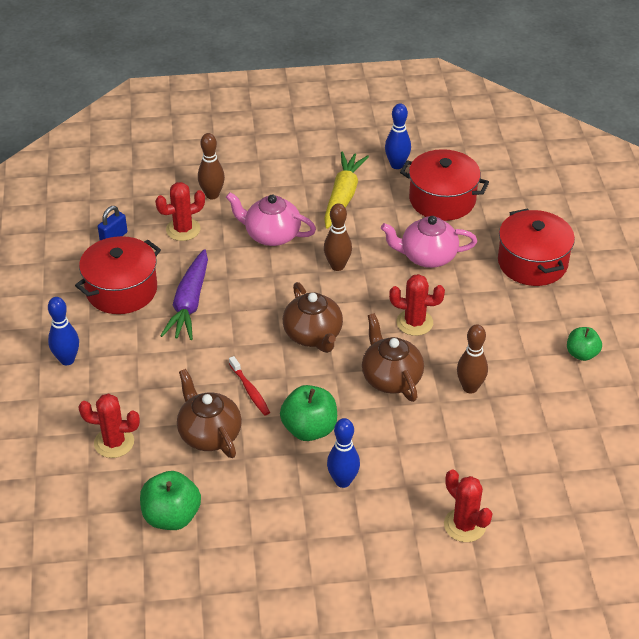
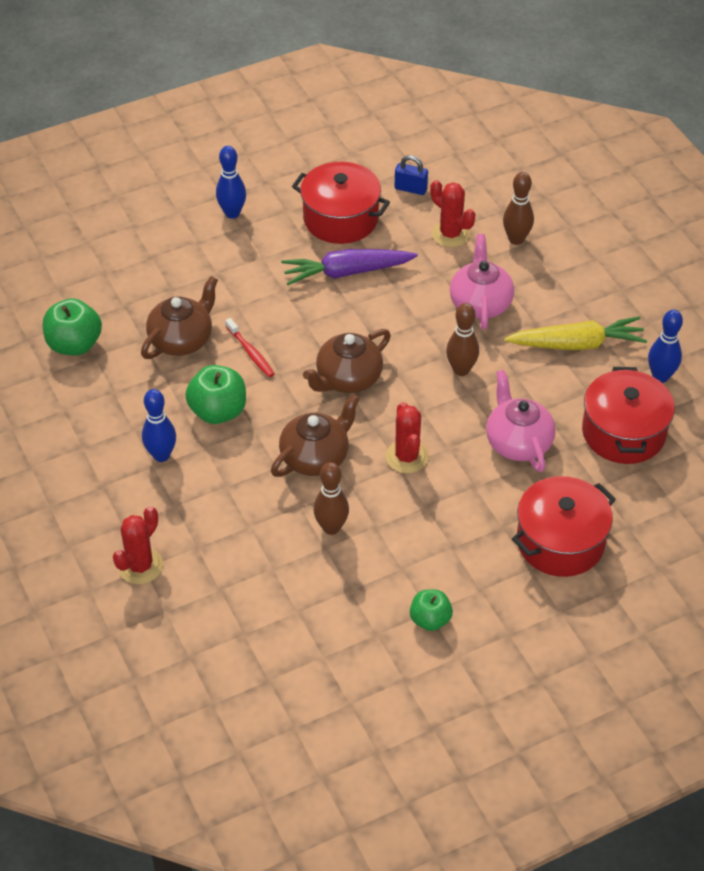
camera: 70 degrees right, 5 degrees up
(114, 442) = (145, 278): red cactus -> none
(250, 390) = (250, 352): red toothbrush -> red toothbrush turned 75 degrees counterclockwise

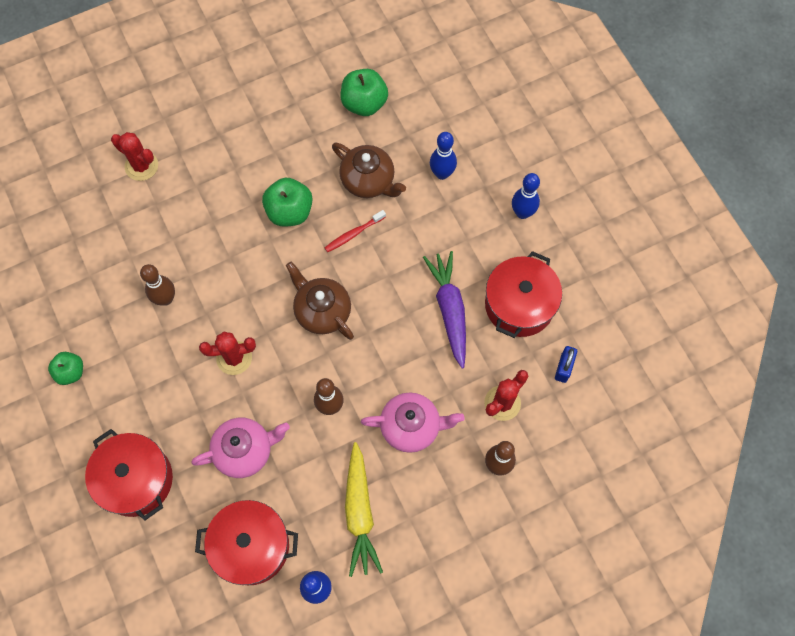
camera: 90 degrees right, 20 degrees up
(161, 455) = (246, 173): blue bowling pin -> blue bowling pin (442, 173)
(315, 457) = (237, 286): brown teapot -> none

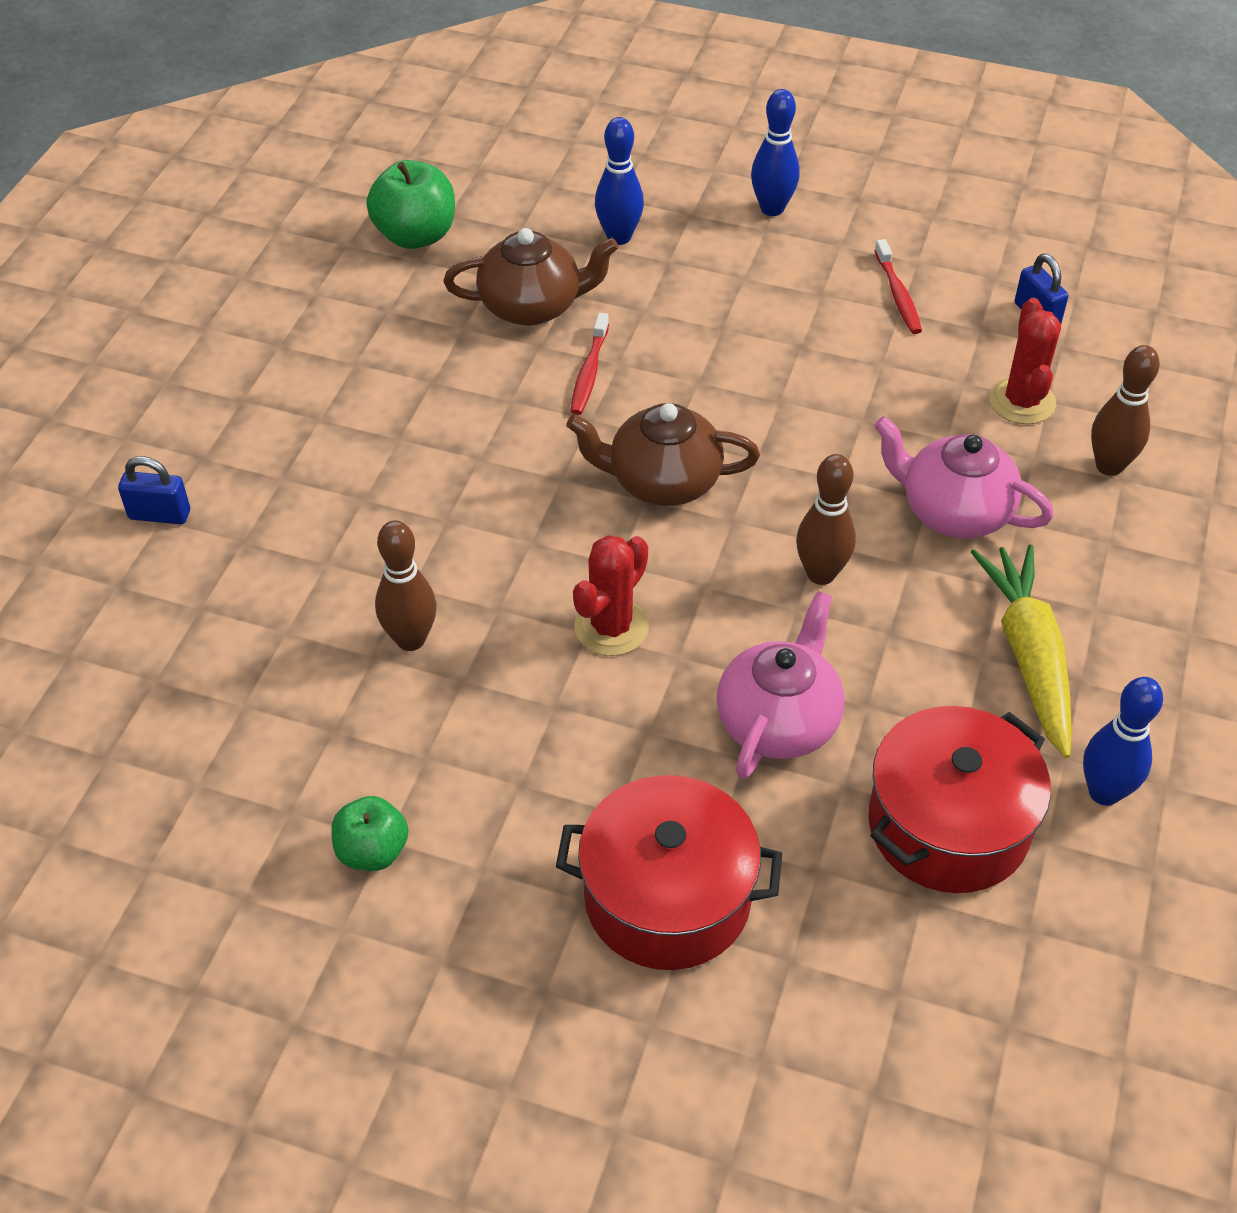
camera: 45 degrees left, 20 degrees down
(141, 166) = (159, 515): red cactus -> blue padlock
(289, 212) = (466, 410): green apple -> none
(360, 512) = (1028, 657): yellow carrot -> yellow carrot turned 135 degrees counterclockwise
(411, 426) = (954, 511): pink teapot -> pink teapot turned 105 degrees counterclockwise
(449, 310) = (824, 359): purple carrot -> none
(519, 304) = (897, 294): red pot -> red toothbrush

